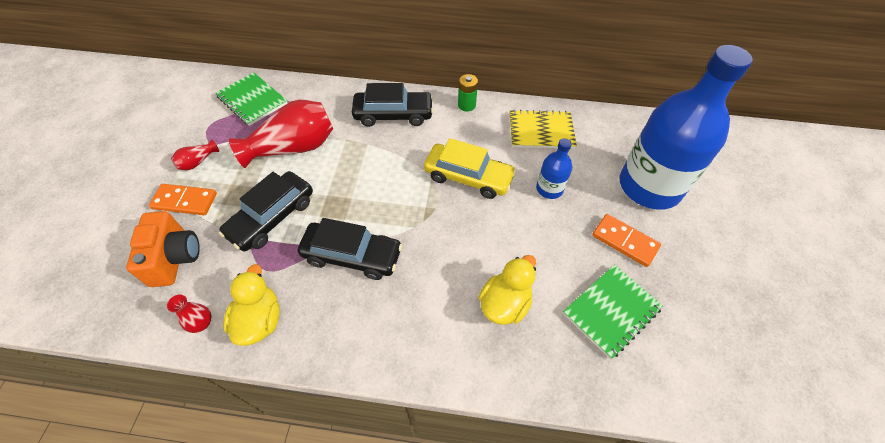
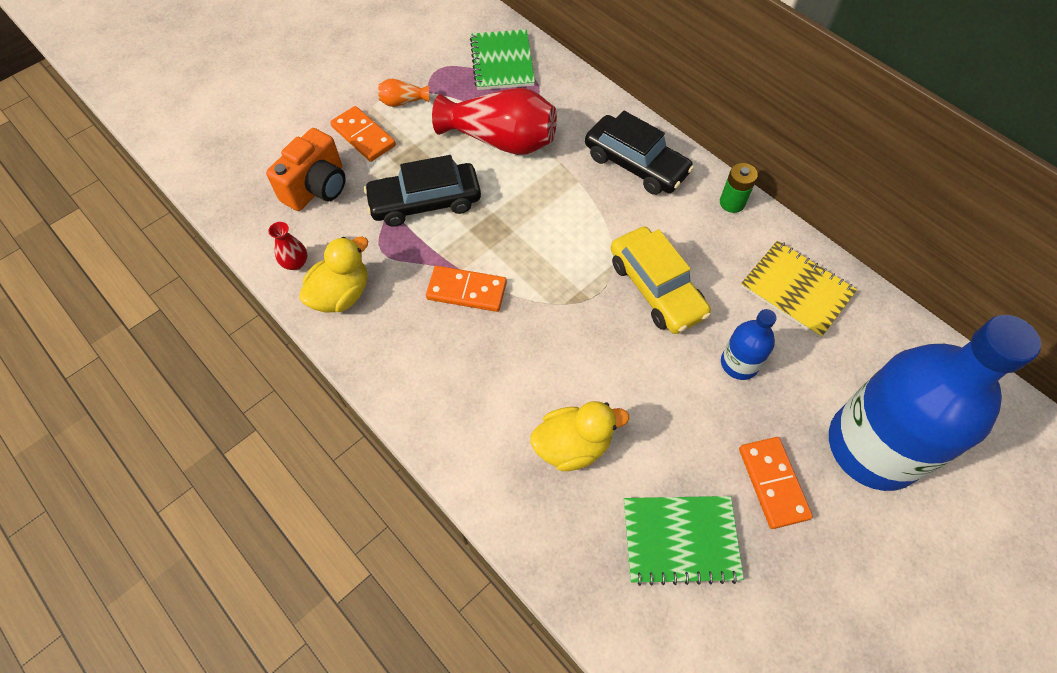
camera: 40 degrees right, 5 degrees up
(198, 162) = (403, 102): red vase -> orange vase
(352, 256) = (466, 291): black car -> orange domino

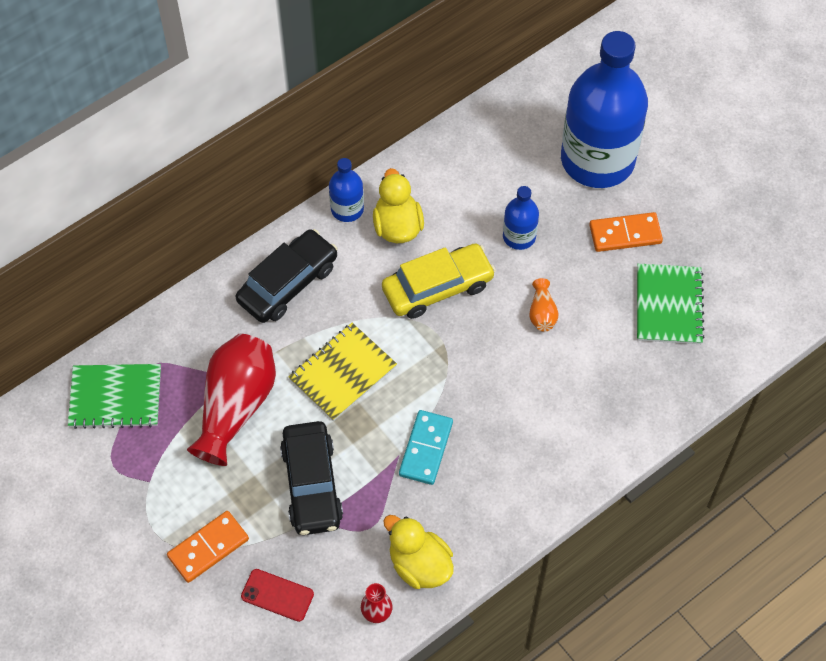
camera: 85 degrees left, 0 degrees up
(317, 187) = (277, 595): orange camera -> red phone
(403, 102) = (161, 505): orange vase -> orange vase (542, 313)
(466, 291) = (426, 449): orange domino -> turquoise domino
(572, 445) = (588, 372): yellow duck -> yellow duck (397, 226)
(732, 203) = (347, 209): green battery -> blue bottle
(796, 290) = (449, 179): yellow notebook -> yellow notebook (343, 373)

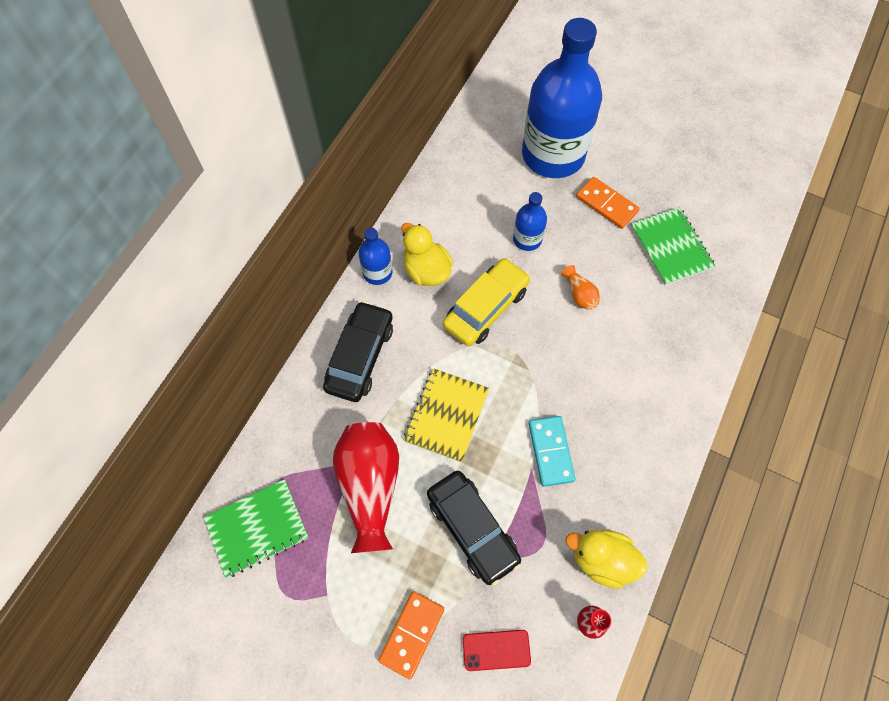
camera: 25 degrees left, 5 degrees up
(625, 234) = (606, 204): orange domino -> orange domino turned 75 degrees clockwise

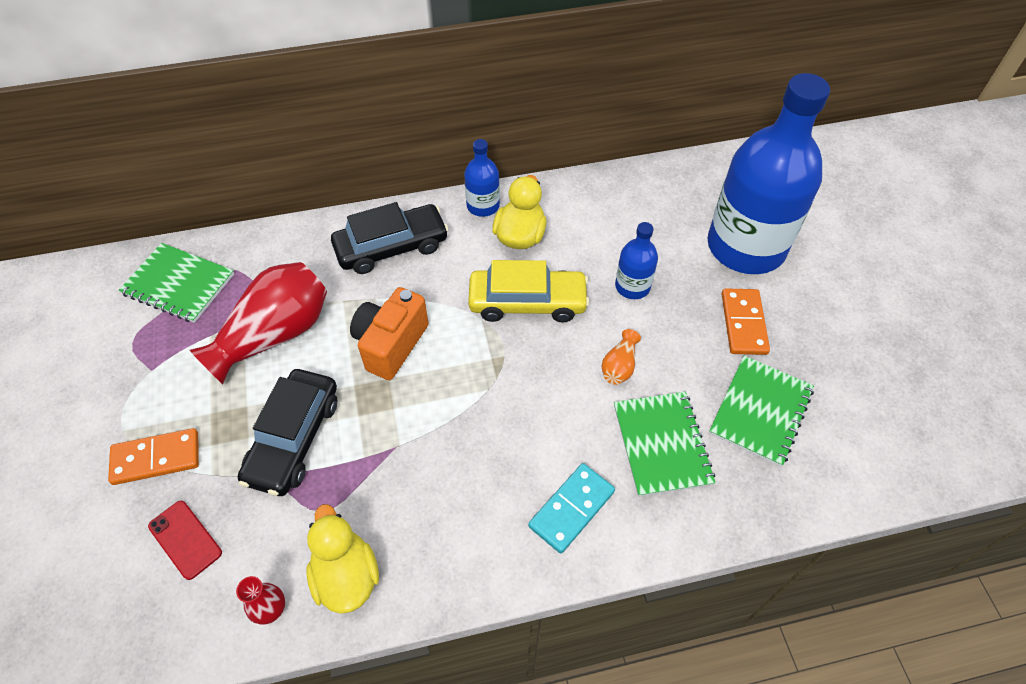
camera: 50 degrees right, 10 degrees down
(447, 415) = (391, 344): yellow notebook -> orange camera
(551, 451) = (426, 452): turquoise domino -> turquoise domino (571, 509)
(651, 315) = (661, 444): none -> green notebook

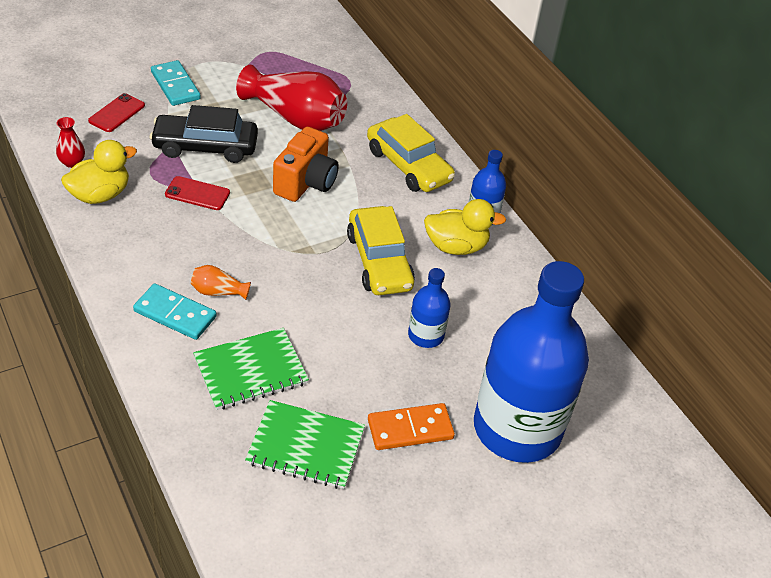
camera: 70 degrees right, 10 degrees down
(156, 458) = (175, 85): orange domino -> turquoise domino
(179, 284) = (326, 60): green notebook -> none
(377, 459) = (197, 193): none -> red phone
(391, 247) = (408, 165): black car -> yellow car
(391, 344) = (306, 182): orange camera -> orange camera turned 105 degrees clockwise
(619, 366) = (328, 333): orange vase -> orange vase (218, 292)

